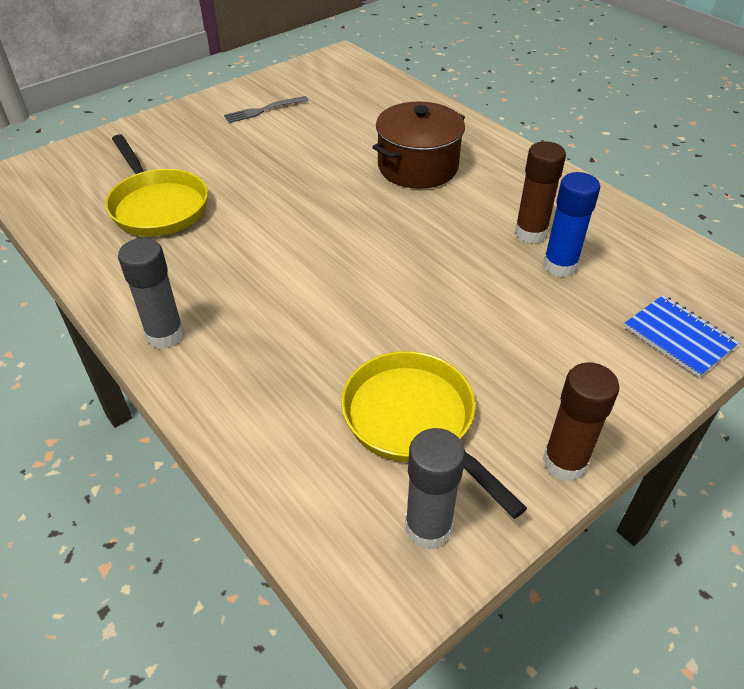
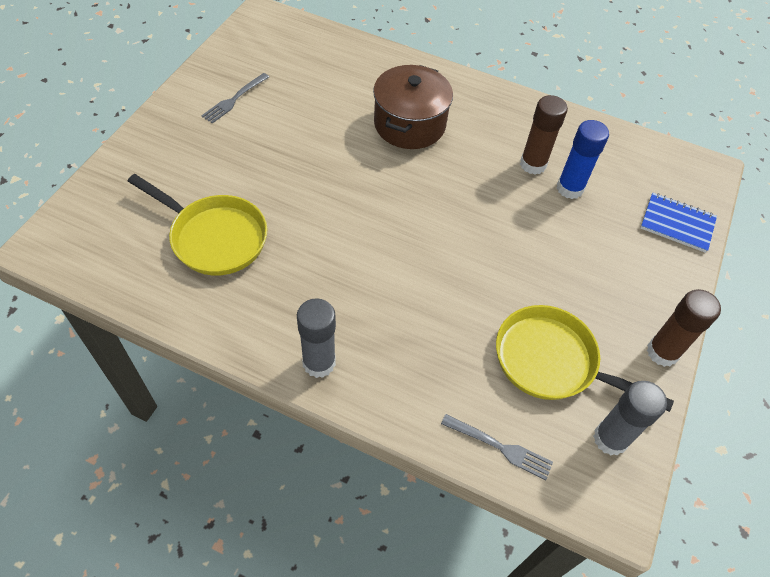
camera: 30 degrees left, 10 degrees up
(288, 482) = (500, 447): none -> grey fork

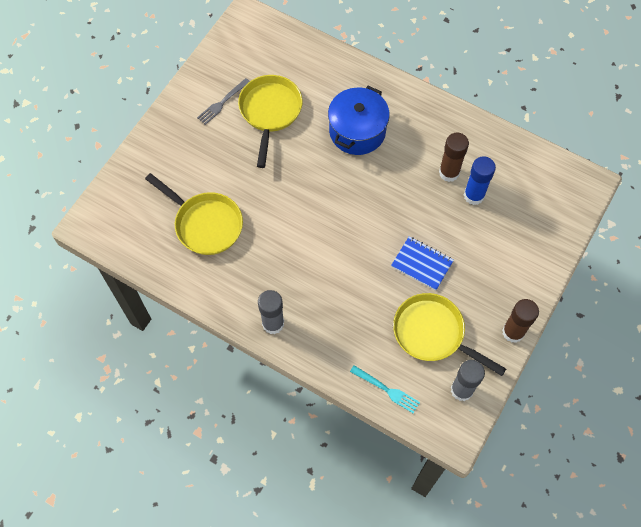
camera: 10 degrees right, 10 degrees up
(296, 107) = (270, 112): none -> yellow pan
(409, 124) = (357, 131): brown pot -> blue pot
(500, 447) = (386, 390): grey fork -> turquoise fork
(677, 224) = (551, 230): blue notebook -> blue notebook (422, 264)

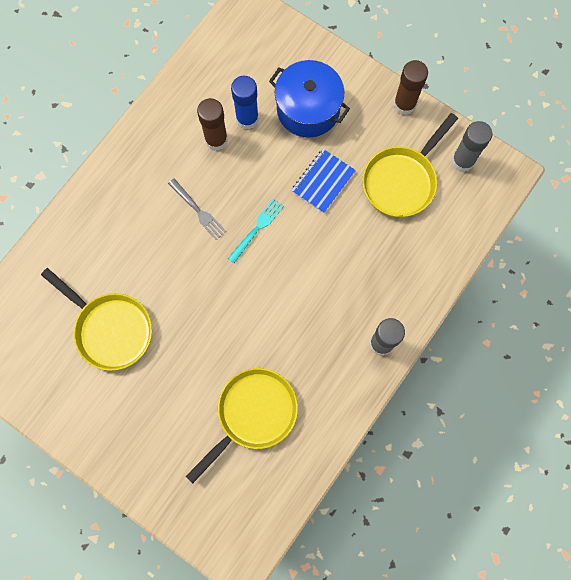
camera: 85 degrees left, 10 degrees up
(222, 102) = (88, 386): grey fork -> grey fork (198, 210)
(270, 112) = (110, 329): yellow pan -> yellow pan turned 150 degrees counterclockwise
(357, 131) = (151, 231): blue pot -> blue pot (308, 109)
(386, 390) = (460, 233): turquoise fork -> turquoise fork (257, 228)

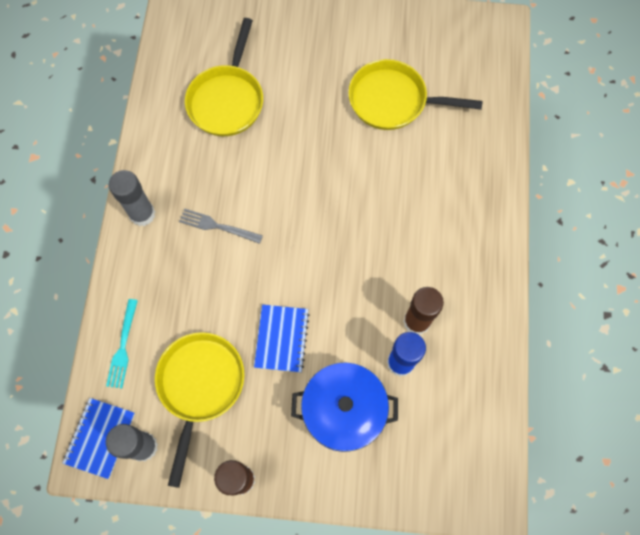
camera: 150 degrees right, 5 degrees down
(198, 210) = (387, 241): grey fork -> grey fork (217, 226)
(257, 228) = (319, 255): turquoise fork -> turquoise fork (123, 347)
(491, 184) = (100, 438): none -> blue notebook

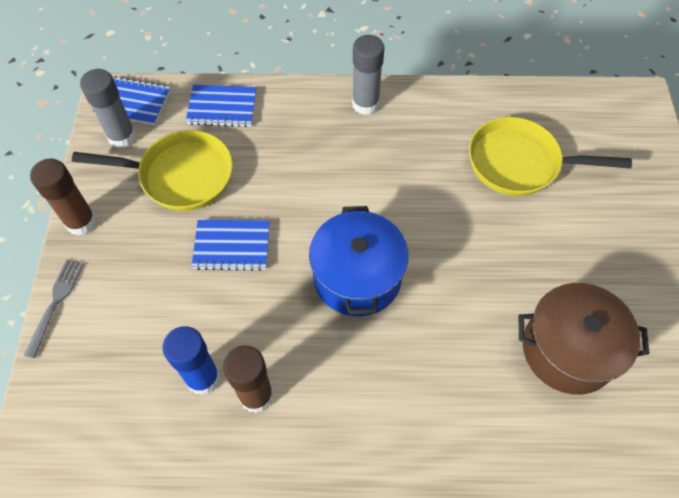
camera: 85 degrees right, 10 degrees down
(123, 347) = (222, 107): turquoise fork -> blue notebook
(217, 226) = (360, 171): grey fork -> grey fork (55, 303)
(343, 411) = (147, 316): blue pot -> blue pot (357, 277)
(393, 101) = (568, 350): yellow pan -> brown pot

